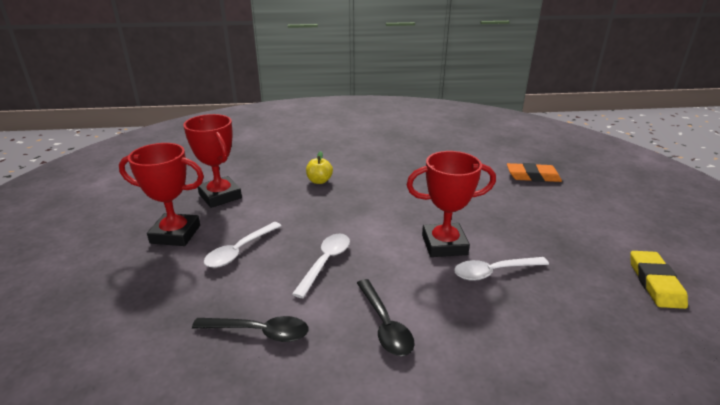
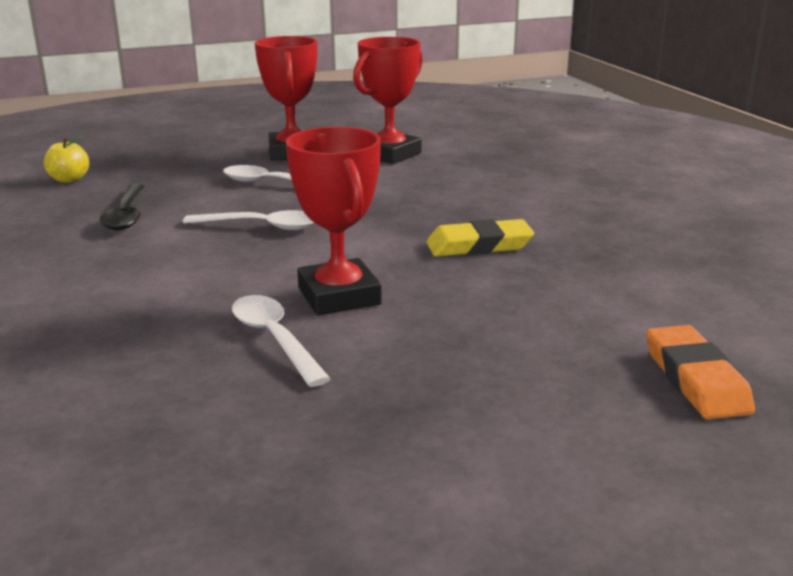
camera: 75 degrees right, 5 degrees down
(319, 181) = (478, 195): yellow apple -> yellow apple (69, 179)
(385, 325) = (140, 272): black spoon -> none
(655, 283) = (289, 521): yellow eraser -> yellow eraser (479, 245)

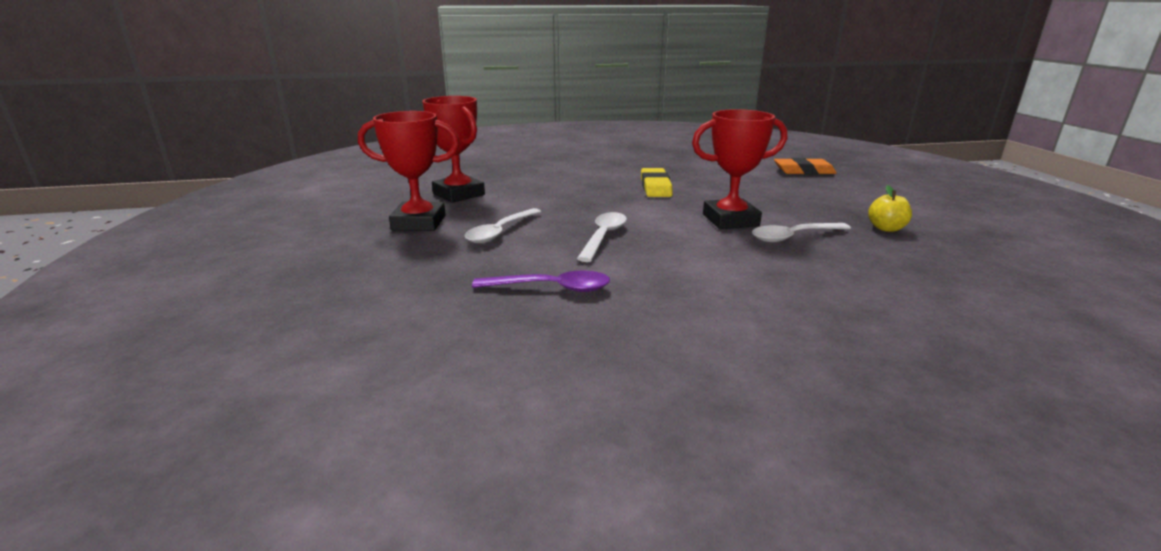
camera: 80 degrees left, 0 degrees up
(69, 179) = (404, 327): yellow apple -> yellow apple (886, 228)
(126, 215) = (551, 288): black spoon -> purple spoon

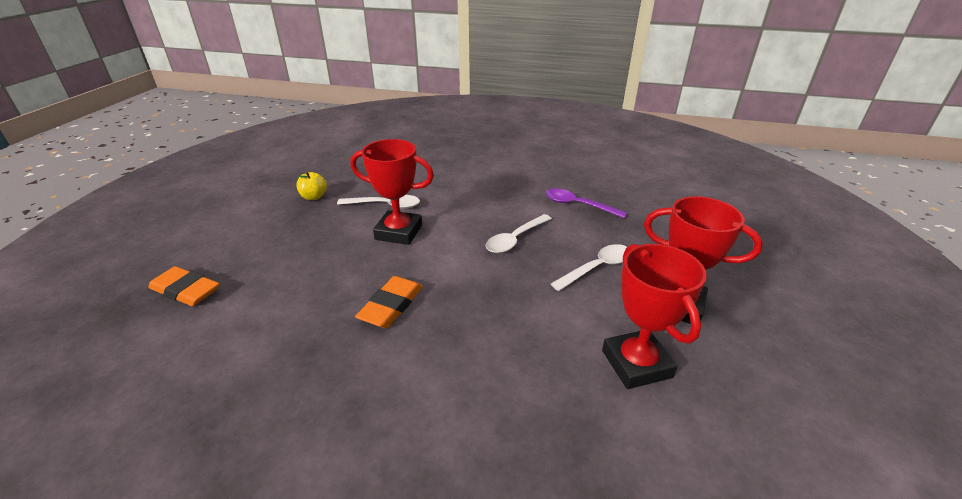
camera: 155 degrees left, 10 degrees up
(655, 187) = (391, 306): yellow eraser -> orange eraser

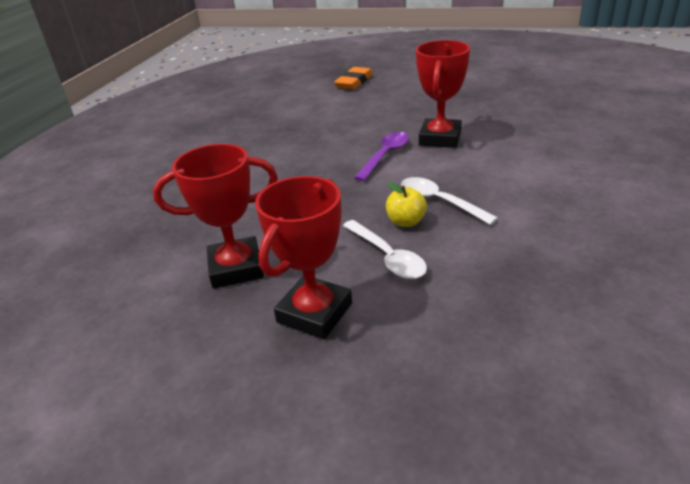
camera: 95 degrees right, 0 degrees up
(314, 197) = (493, 94): yellow apple -> yellow apple (406, 222)
(385, 205) = (489, 126): white spoon -> none
(391, 306) = (331, 148): orange eraser -> none
(578, 205) = (541, 251): purple spoon -> purple spoon (385, 156)

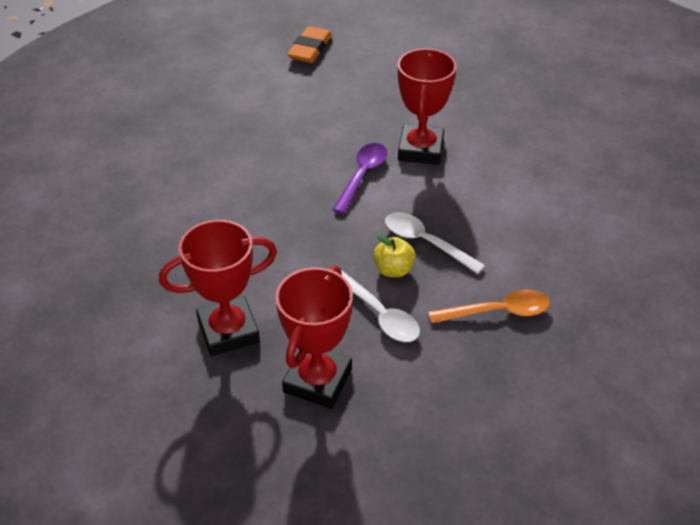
camera: 10 degrees left, 10 degrees up
(510, 256) = (497, 312): none -> orange spoon

